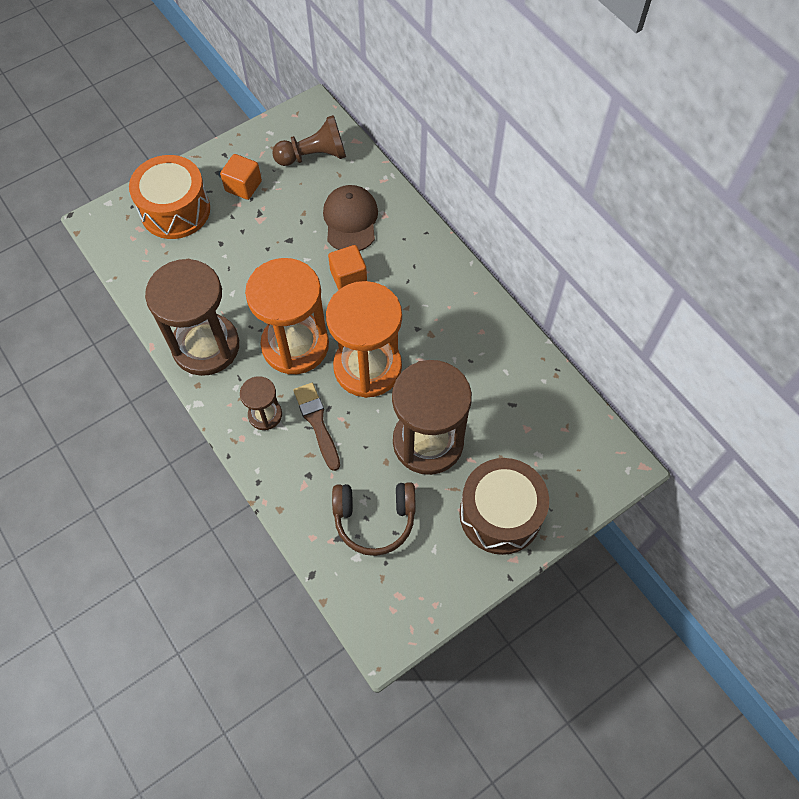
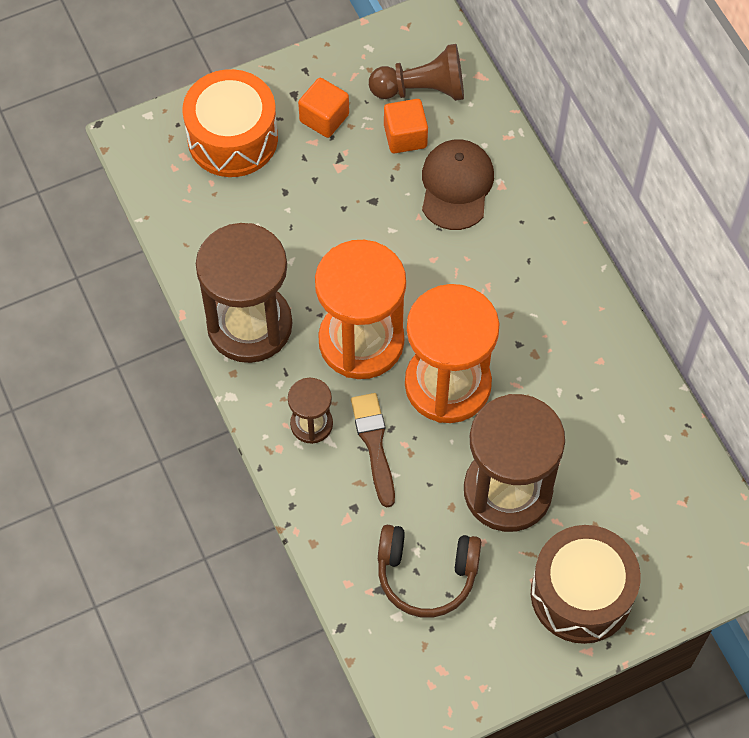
camera: 10 degrees right, 0 degrees up
(348, 277) = (442, 262): orange cube -> orange cube (405, 136)

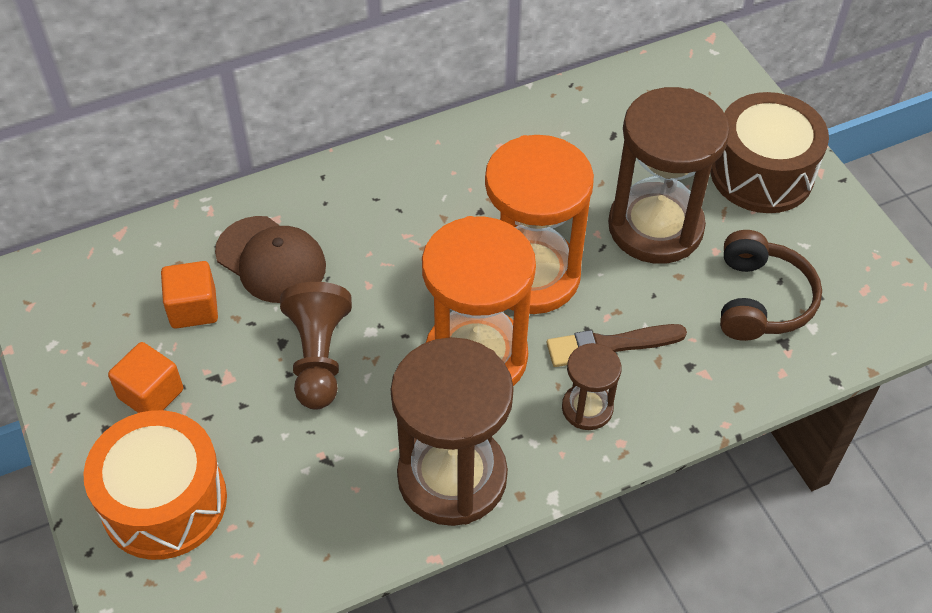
camera: 90 degrees left, 10 degrees down
(422, 89) = (128, 290): brown pawn -> brown pawn (318, 357)
(456, 186) = (271, 260): brown cap -> brown cap turned 150 degrees counterclockwise

